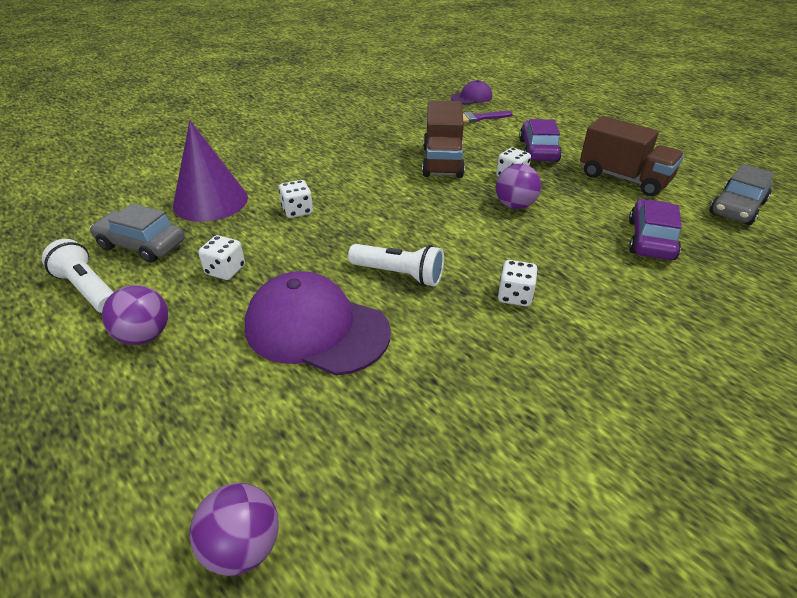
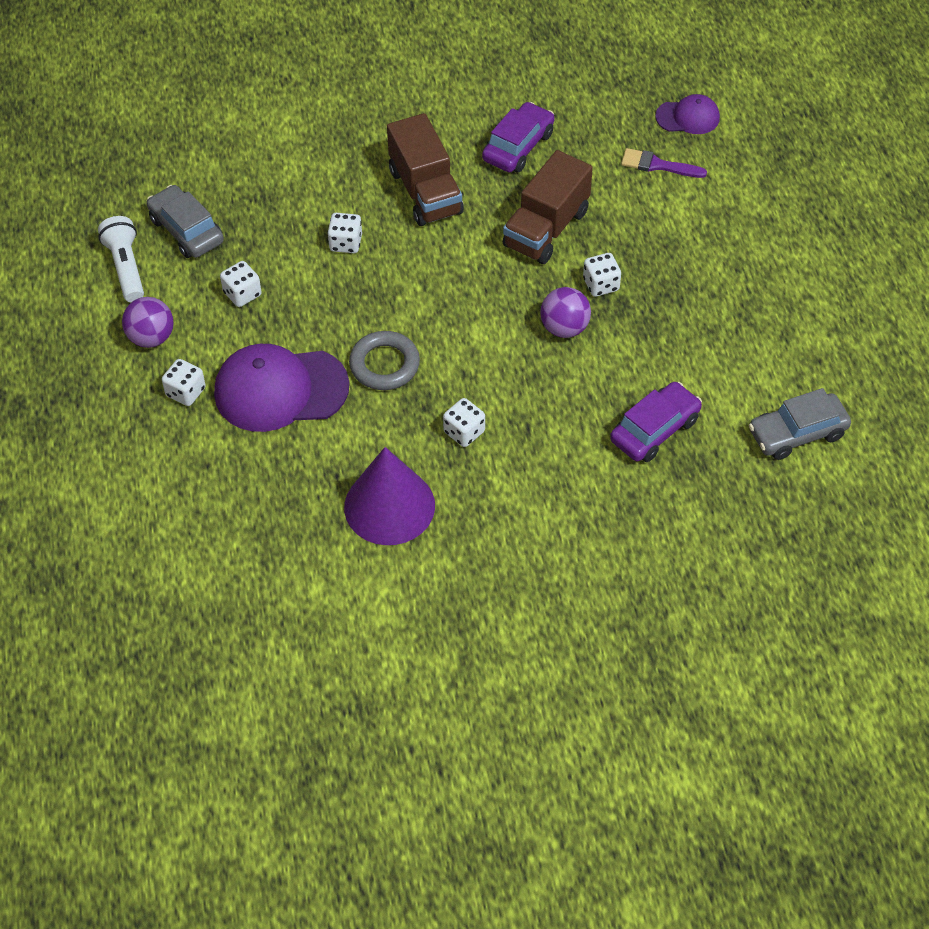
camera: 30 degrees right, 15 degrees up
(210, 201) = (272, 193): purple cone -> purple cone (389, 506)
(212, 370) = (186, 392): none -> white dice
(243, 547) = (147, 525): purple ball -> none
(316, 329) = (280, 390): purple cap -> purple cap turned 60 degrees counterclockwise
(399, 274) = (384, 364): white flashlight -> grey ring
(538, 150) = (672, 255): purple car -> purple car (518, 146)
(623, 178) = (723, 340): brown truck -> brown truck (425, 192)

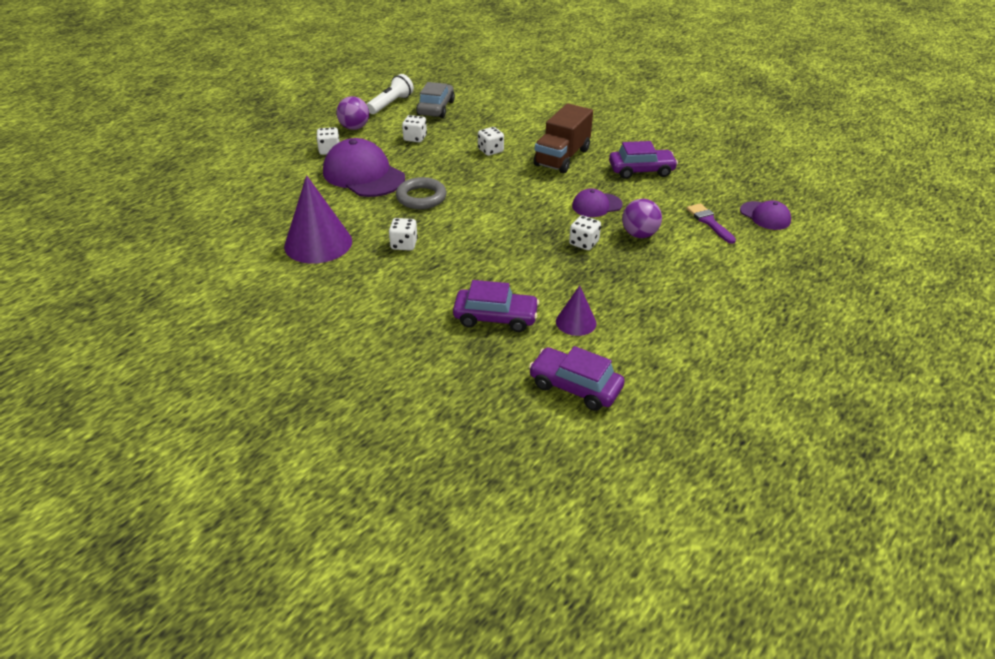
camera: 50 degrees right, 15 degrees down
(546, 229) = (596, 205): brown truck -> purple cap
(564, 328) = (531, 245): purple ball -> purple ball (639, 234)
(714, 374) = (576, 322): none -> purple cone
(797, 433) = (575, 387): grey car -> purple car

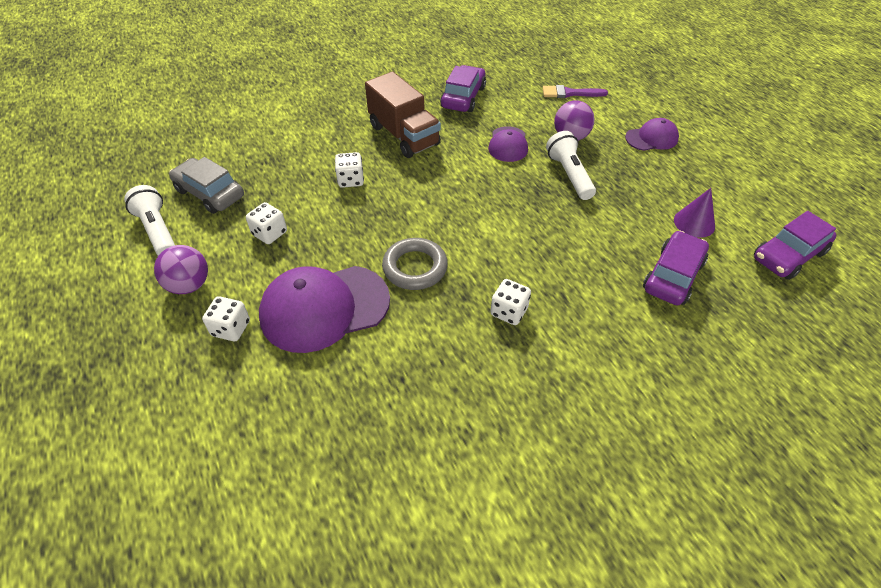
camera: 65 degrees left, 10 degrees up
(318, 243) = (465, 399): purple cone -> none
(584, 243) = (569, 175): white dice -> white flashlight
(765, 216) = (575, 64): purple cap -> purple cap (651, 138)

